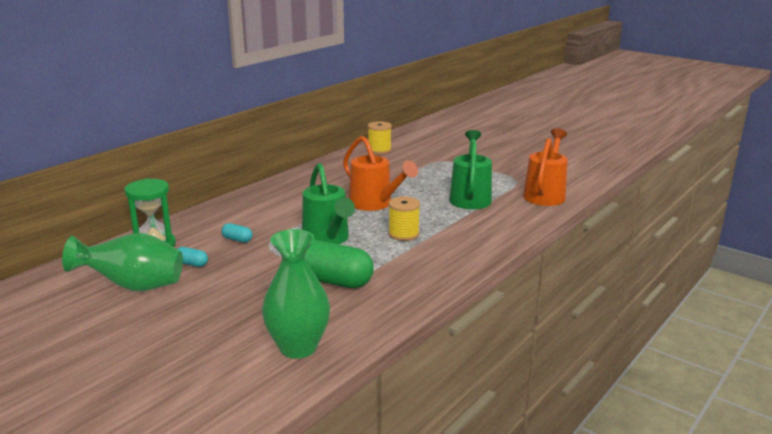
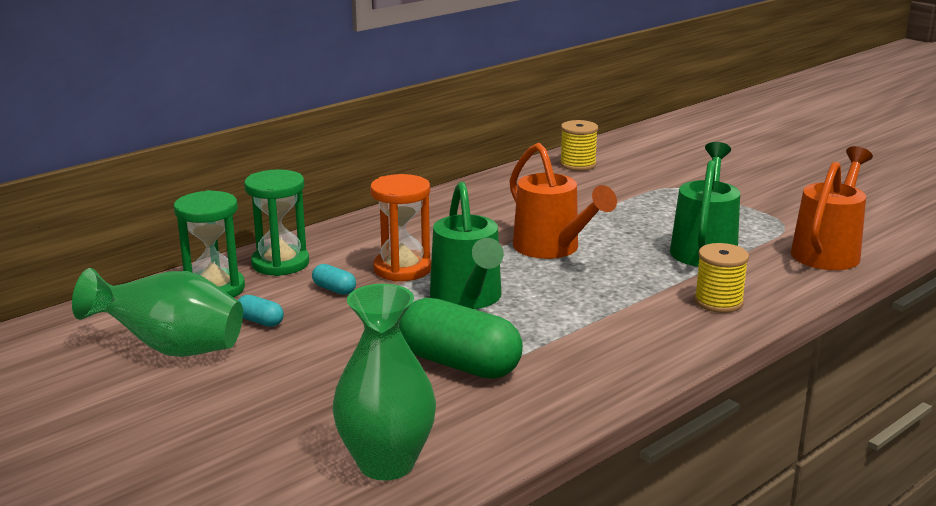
camera: 10 degrees right, 0 degrees up
(196, 225) = (280, 263): none -> green hourglass
(280, 223) = (402, 269): none -> orange hourglass
(403, 234) = (586, 299): yellow spool -> yellow spool (718, 302)

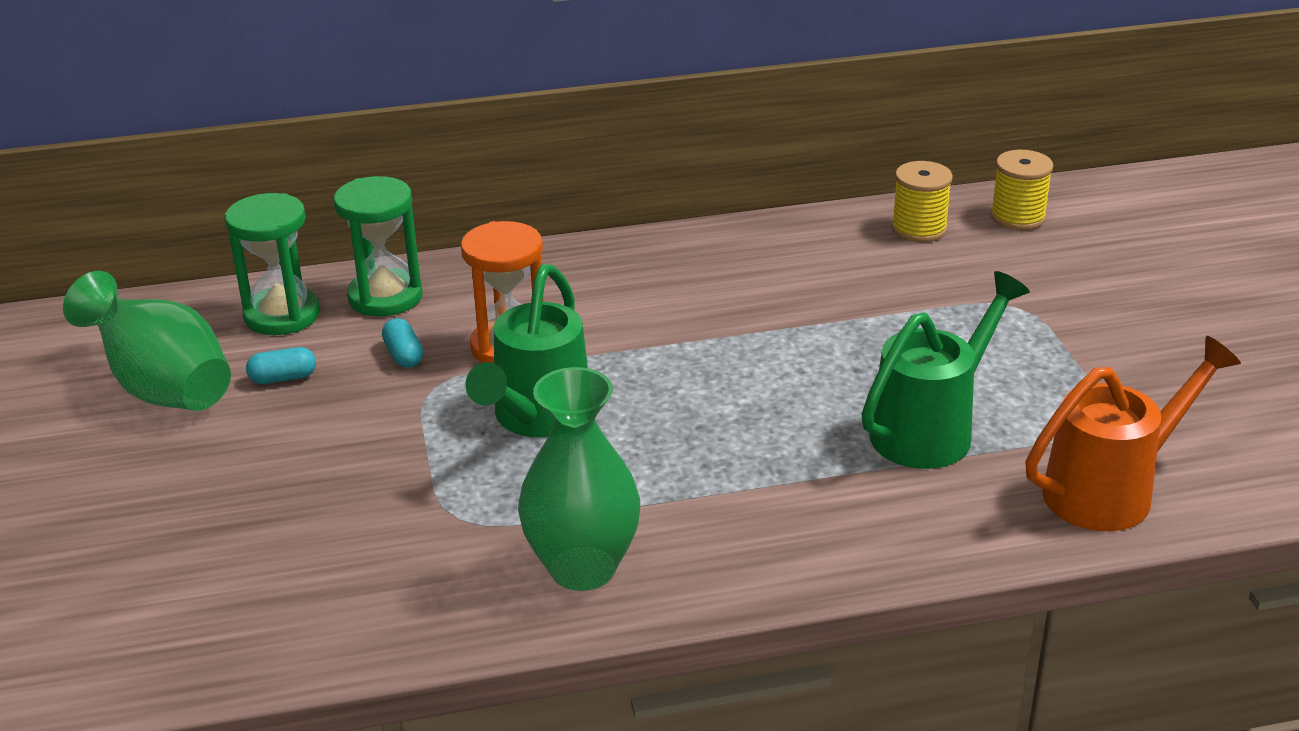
camera: 30 degrees right, 10 degrees up
(260, 321) = (283, 378): turquoise capsule -> turquoise capsule turned 75 degrees counterclockwise
(386, 463) = (214, 623): green vase -> green vase (582, 568)
(459, 364) = (426, 514): green capsule -> none
(552, 249) = (724, 369): orange watering can -> none
(718, 302) = (845, 527): yellow spool -> yellow spool (1018, 217)

